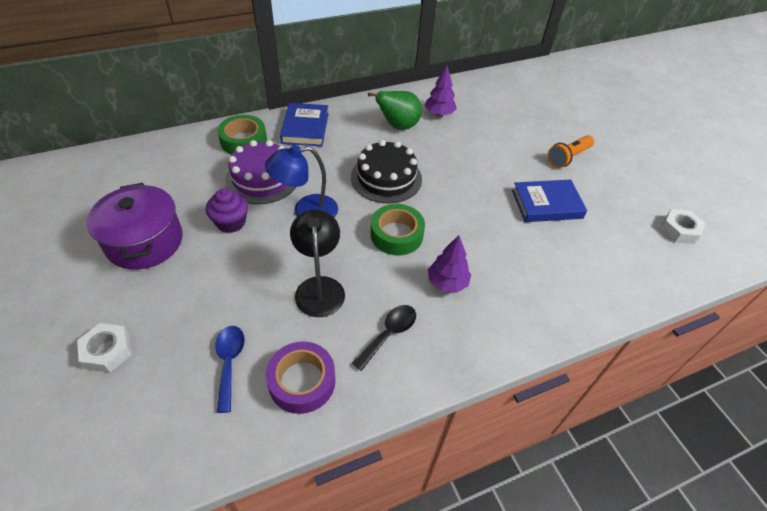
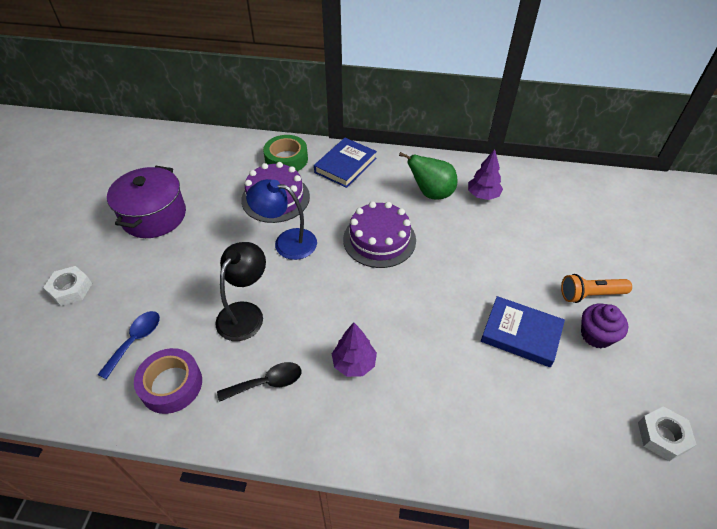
camera: 35 degrees right, 0 degrees up
(231, 222) = (223, 226): purple cupcake -> purple cupcake (596, 335)
(386, 178) = (379, 239): black cake -> purple cake
(396, 235) = (345, 297): green tape -> none

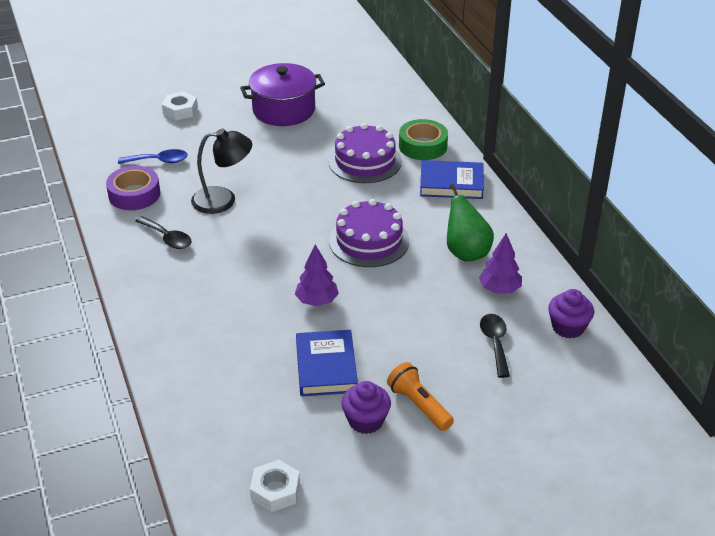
camera: 60 degrees right, 10 degrees down
(287, 242) = (317, 189): blue lamp -> none
(354, 363) = (217, 276): purple tree -> purple tree (317, 301)
(539, 223) = (495, 343): none -> black spoon
(541, 182) = (568, 327): none -> purple cupcake

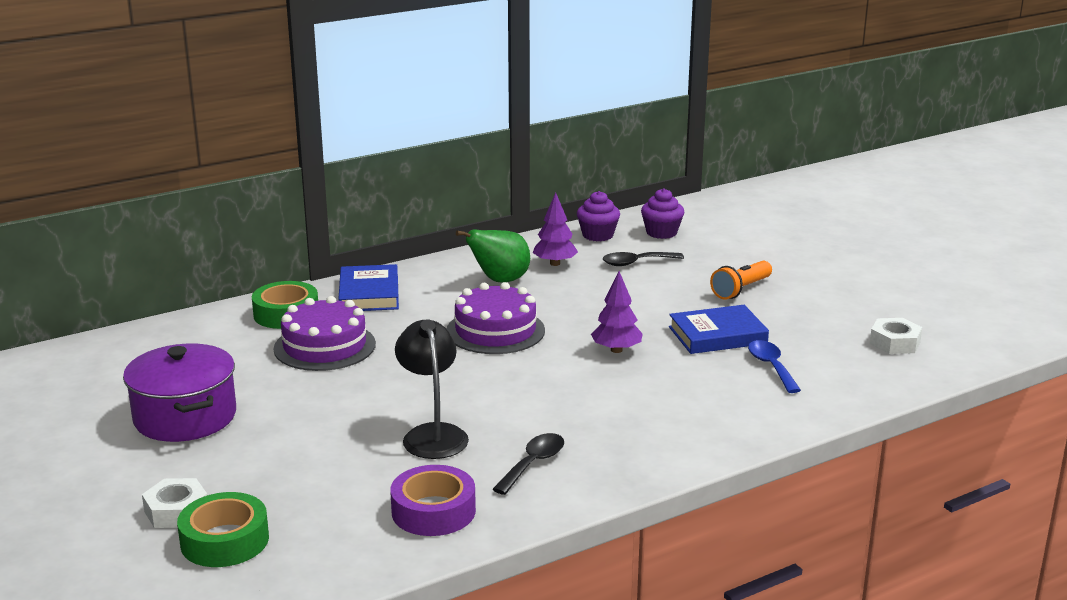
camera: 100 degrees left, 15 degrees down
(143, 125) = (225, 540): none -> green tape
(158, 161) = (337, 505): blue spoon -> blue spoon (771, 366)
(366, 421) = (777, 311): purple cupcake -> purple cupcake (661, 232)

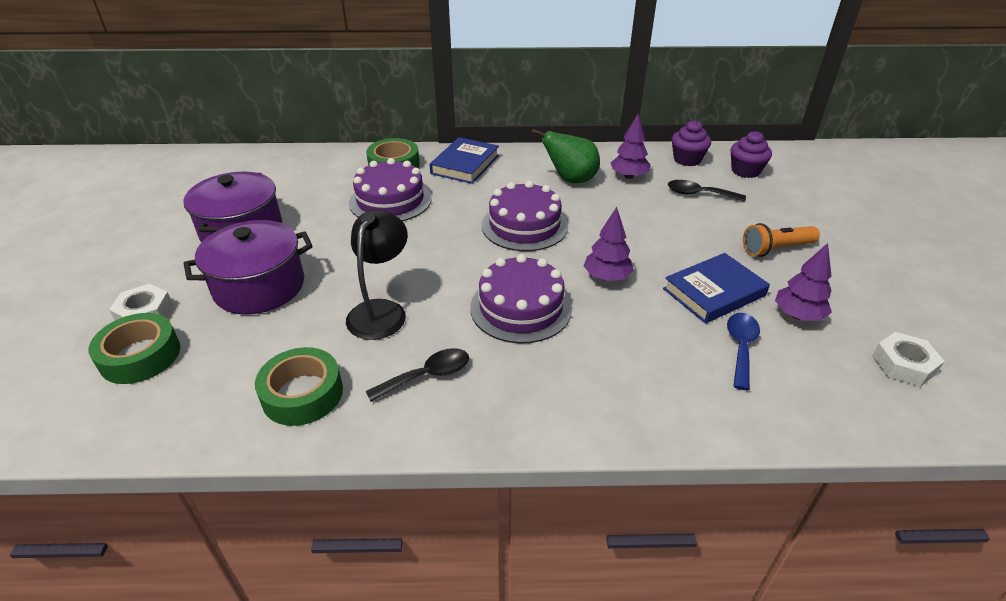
camera: 30 degrees right, 15 degrees up
(277, 454) = (259, 287): none -> purple pot
(433, 511) = (302, 394): purple tape -> green tape
(563, 393) = (521, 307): none -> purple cake
(717, 335) = (714, 292): blue book -> blue book turned 45 degrees counterclockwise
(796, 333) = (798, 315): none -> purple tree

